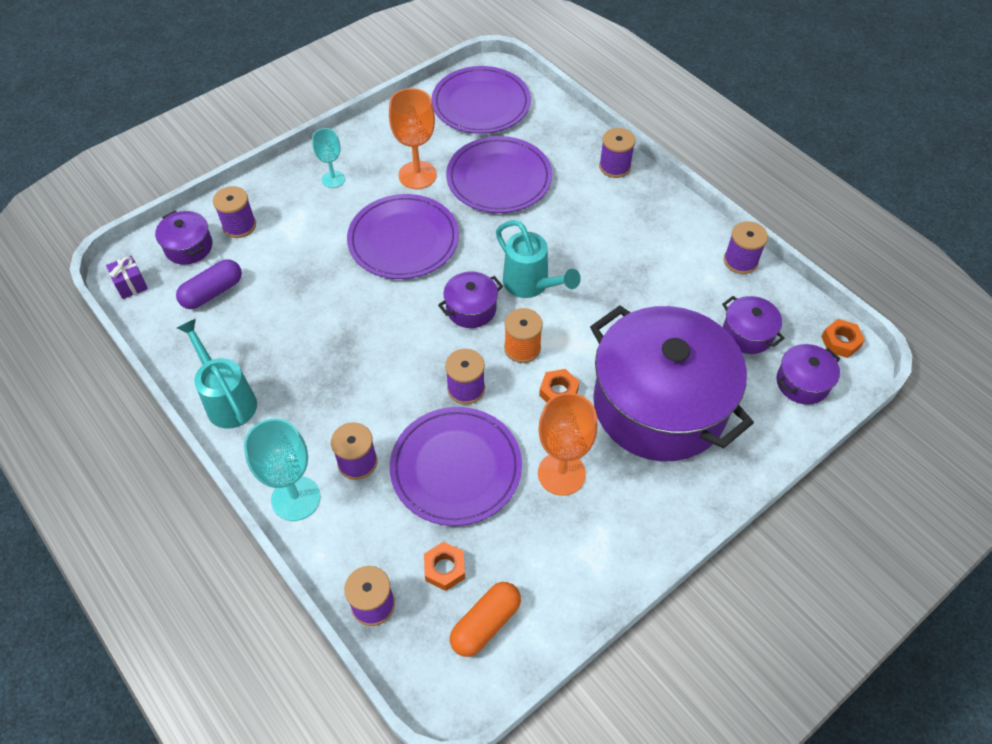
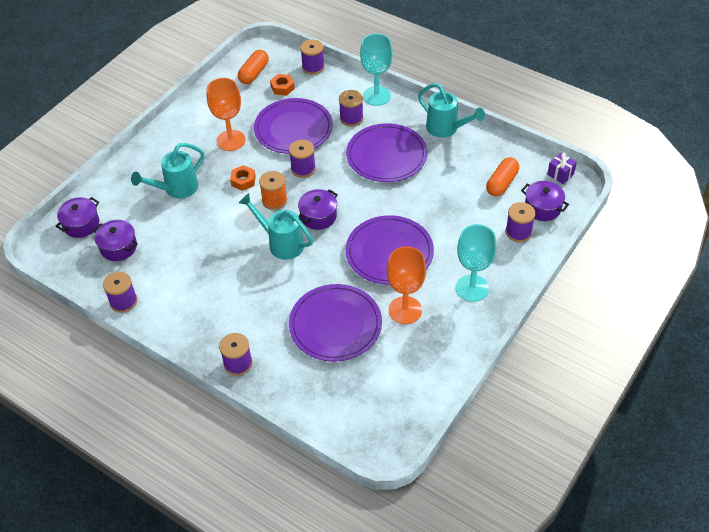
camera: 165 degrees right, 5 degrees down
(212, 292) = (501, 183): purple capsule -> orange capsule
(333, 179) = (472, 288): turquoise goblet -> turquoise goblet, size x1.65
(481, 104) = (381, 401): purple plate -> purple plate (386, 156)
(659, 405) = (177, 189): purple pot -> turquoise watering can
(840, 342) = (51, 258): orange nut -> none

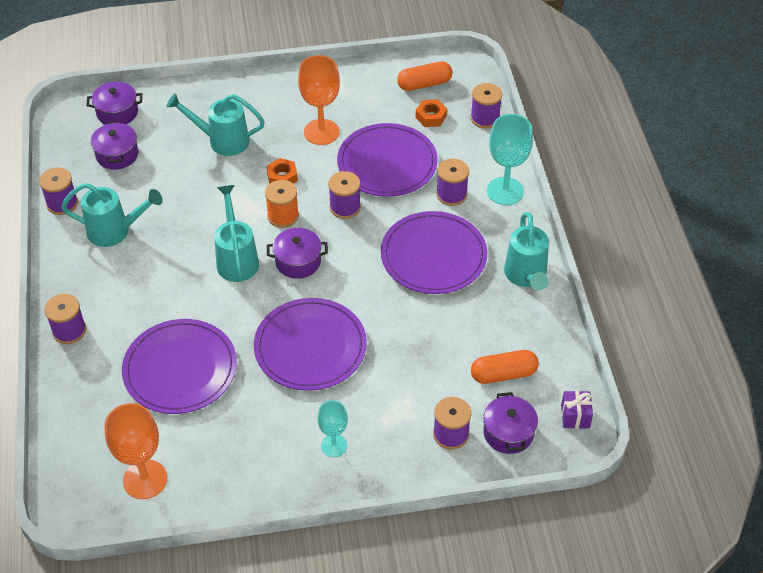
camera: 45 degrees right, 0 degrees up
(183, 288) = (115, 231): none -> turquoise watering can
(405, 310) = (251, 410): orange goblet -> orange goblet (145, 479)
(472, 288) = (334, 445): turquoise goblet -> turquoise goblet, size x0.61

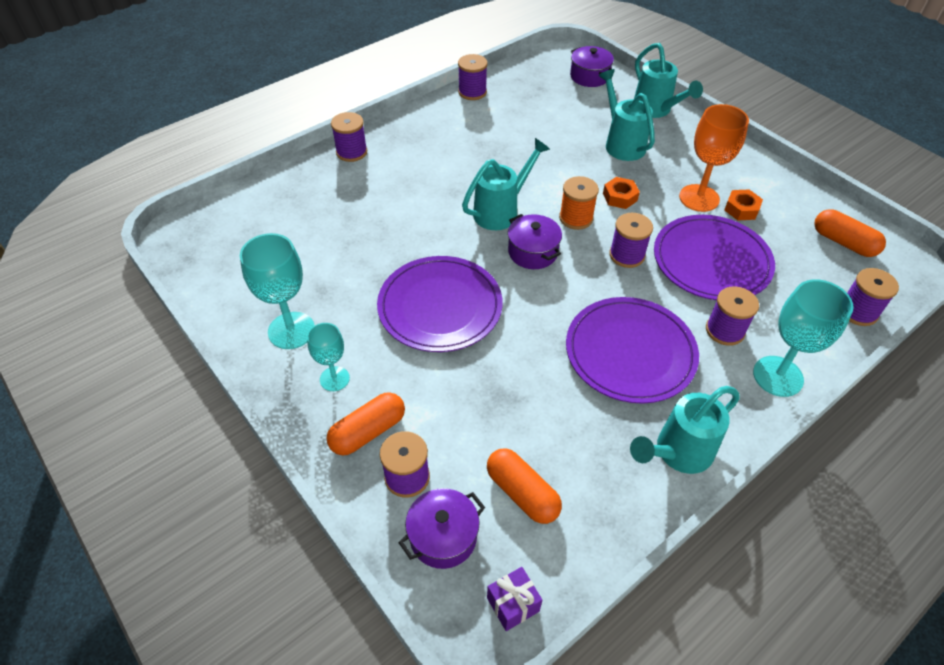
camera: 60 degrees right, 0 degrees up
(115, 231) = (469, 130): turquoise watering can -> turquoise watering can (655, 110)
(117, 155) = (547, 96): purple pot -> none
(145, 479) = (227, 263): orange goblet -> none
(180, 369) = (355, 231): purple plate -> none
(262, 457) = (291, 330): none -> turquoise goblet
(397, 443) = (368, 432): none -> orange capsule
(431, 117) = (807, 267): orange nut -> orange nut (741, 209)

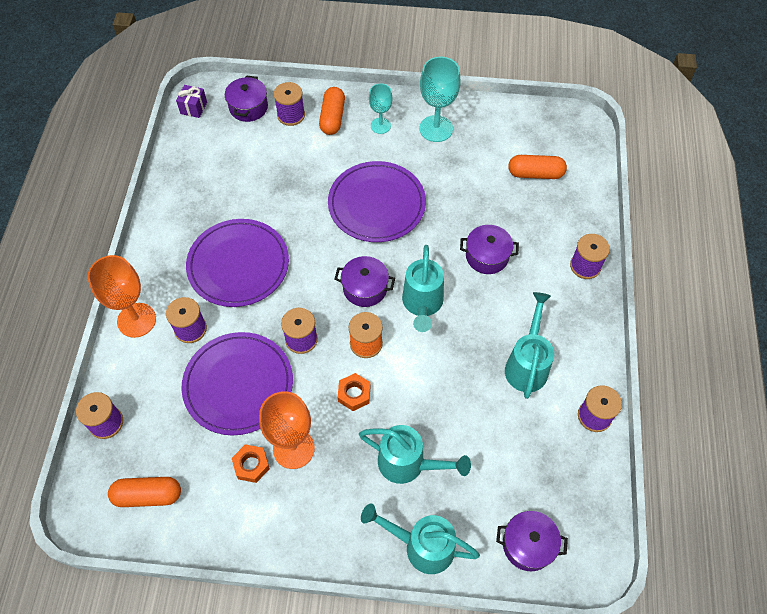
camera: 135 degrees right, 10 degrees up
(408, 204) = (487, 256): none -> purple pot
(522, 493) = (230, 149): orange capsule -> orange capsule (535, 173)
(678, 452) = (166, 226): turquoise watering can -> turquoise watering can (527, 365)
(778, 376) = (136, 320): turquoise goblet -> orange goblet

